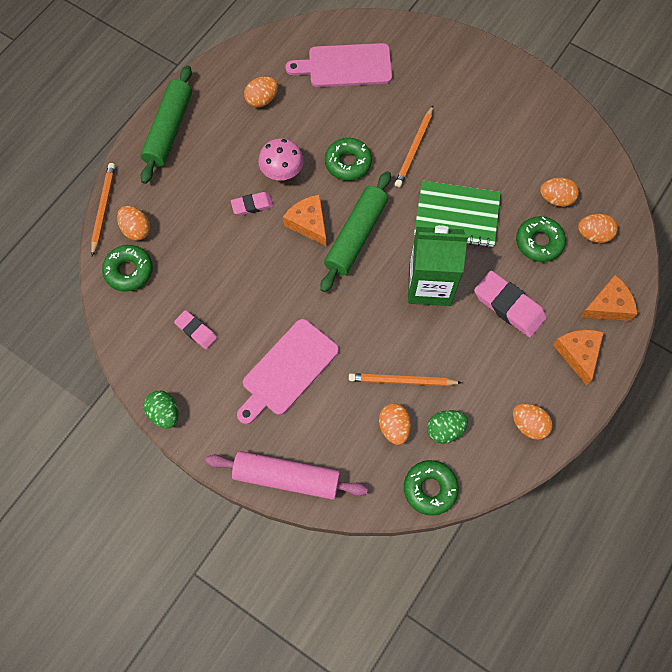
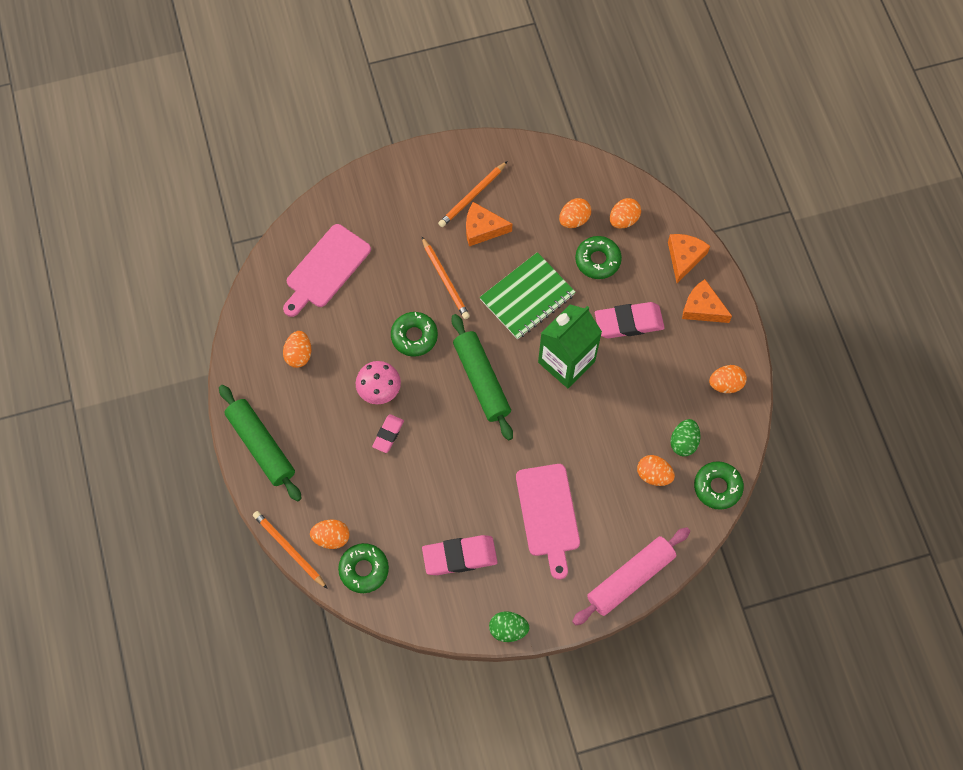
camera: 50 degrees left, 0 degrees up
(196, 331) = (459, 556): pink eraser -> pink eraser, size x1.72
(308, 223) = (440, 405): orange cheese -> orange cheese (482, 229)
(402, 381) = (624, 441): orange pencil -> orange pencil (472, 196)

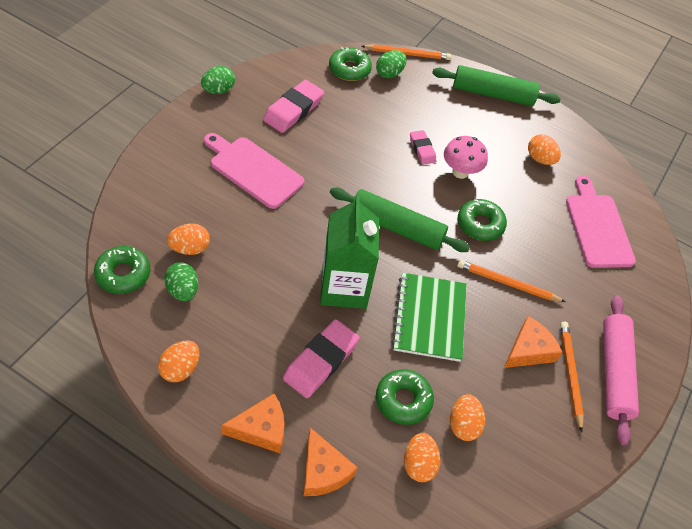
camera: 130 degrees right, 15 degrees down
(331, 537) = (389, 73): orange egg -> green egg
(630, 578) = (151, 167): pink rolling pin -> pink rolling pin (614, 372)

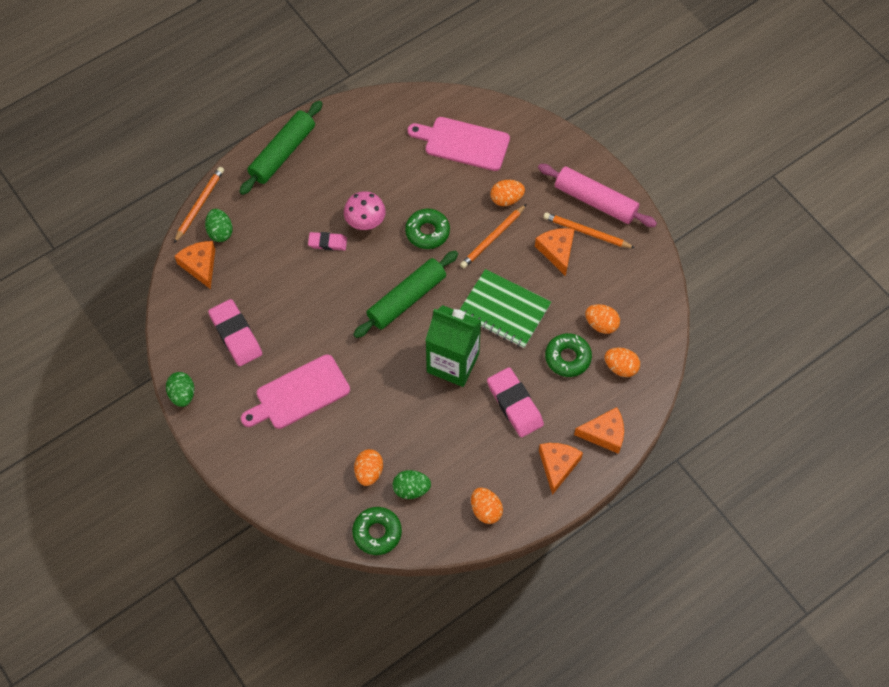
camera: 60 degrees left, 10 degrees up
(349, 69) = (200, 265): green donut -> orange cheese
(540, 159) = (375, 151): orange egg -> orange egg (506, 199)

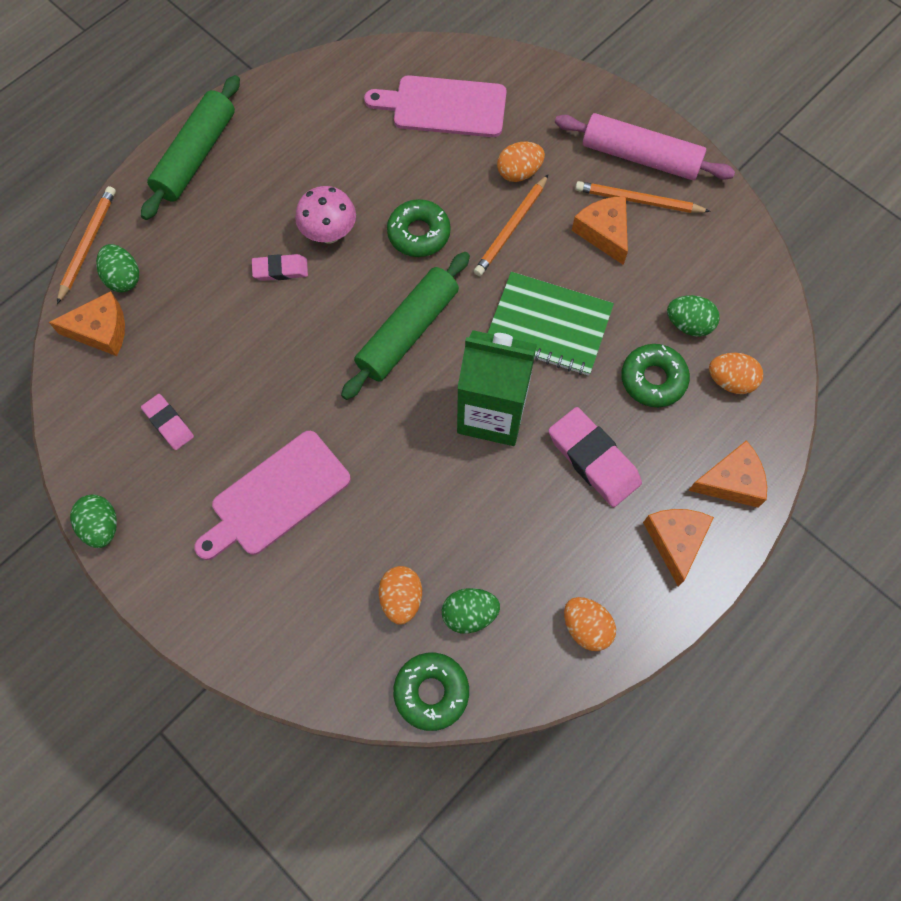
camera: 10 degrees left, 5 degrees up
(200, 265) = (101, 330): orange cheese -> orange cheese turned 120 degrees clockwise
(236, 335) = (168, 423): pink eraser -> pink eraser, size x0.58
(601, 324) = (688, 324): orange egg -> green egg

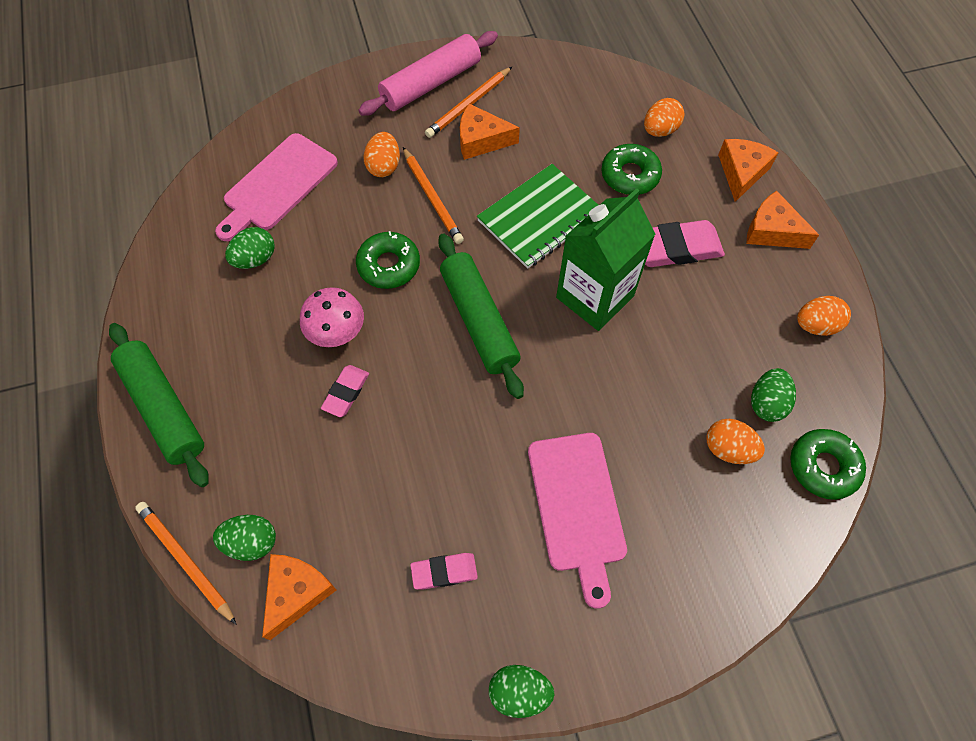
camera: 60 degrees left, 5 degrees down
(688, 324) = (597, 130): green egg -> green egg (255, 259)

